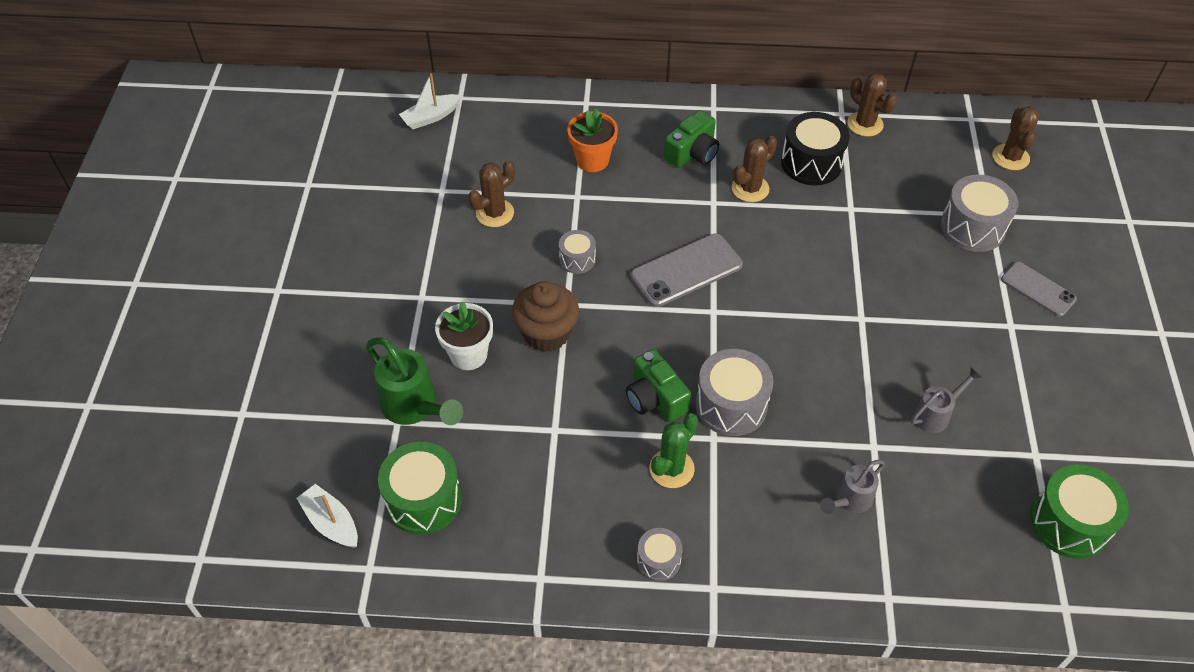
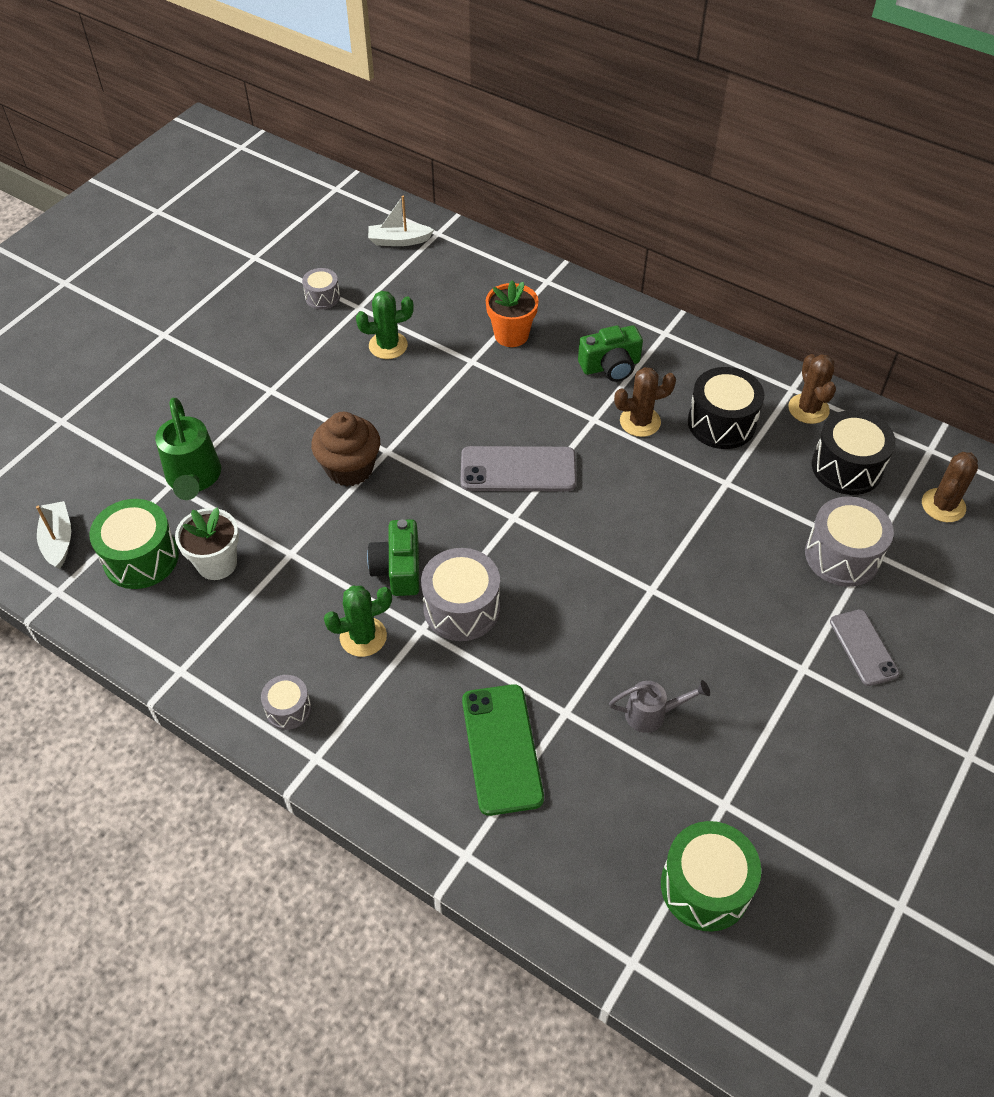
camera: 30 degrees right, 0 degrees up
(468, 355) = (270, 456): white flower pot -> white flower pot (217, 563)
(495, 213) = (388, 345): brown cactus -> green cactus
(577, 259) = (427, 416): grey drum -> grey drum (322, 297)
(849, 500) = (502, 749): grey watering can -> green phone
(925, 158) = (846, 467): none -> black drum

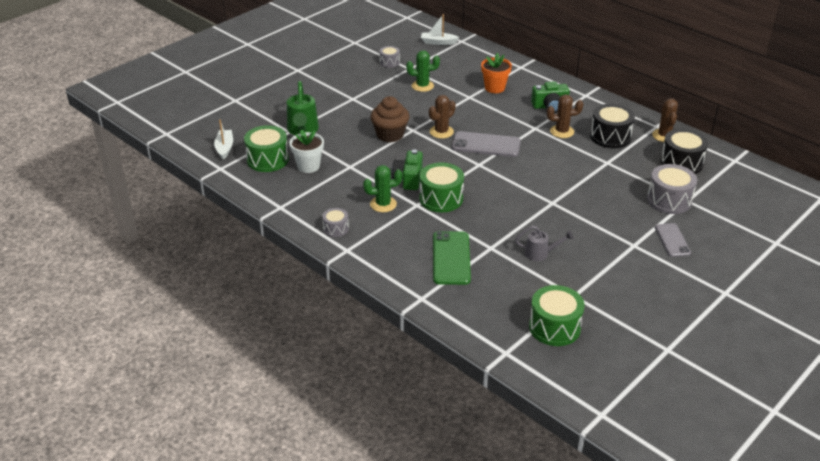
camera: 10 degrees right, 15 degrees down
(461, 608) = (441, 198): grey drum -> green drum
(943, 505) = (736, 185): brown cactus -> brown cactus (441, 132)

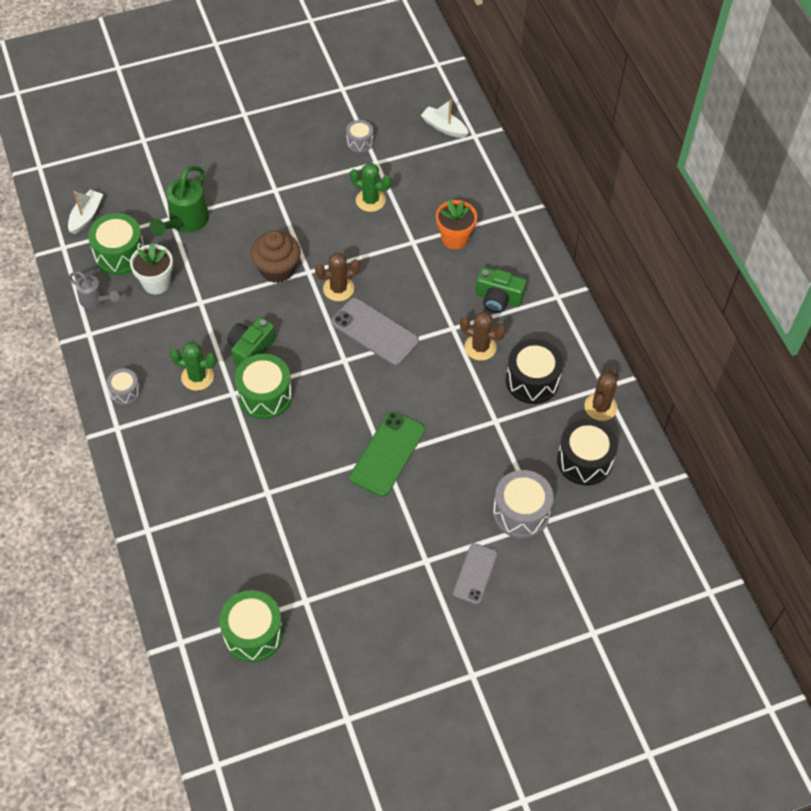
camera: 25 degrees right, 20 degrees up
(451, 258) = (215, 488): green phone -> green phone (387, 454)
(540, 254) = (314, 526): grey watering can -> grey watering can (95, 300)

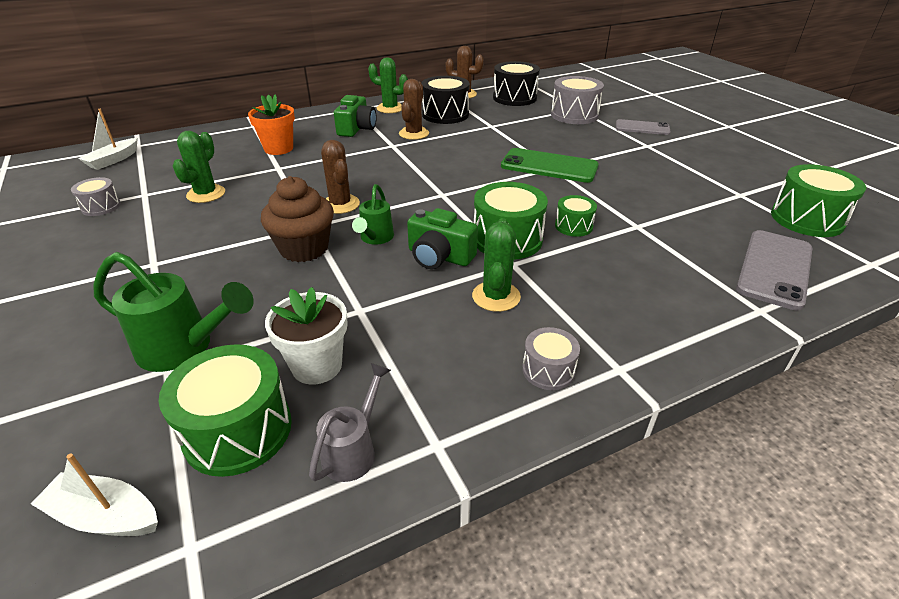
camera: 95 degrees left, 20 degrees down
(275, 445) = (573, 226): none -> green drum
(282, 311) = (375, 238): none -> green watering can
(375, 332) = (401, 180): grey phone -> grey phone (774, 269)
(556, 329) = (390, 108): none -> green cactus

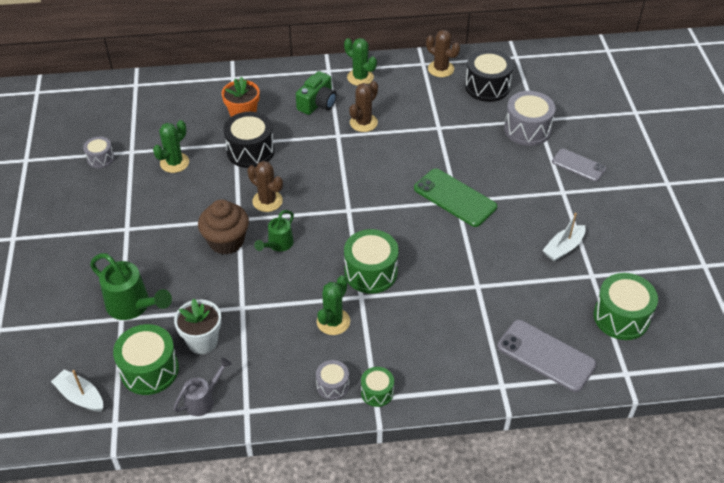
camera: 20 degrees right, 10 degrees up
(113, 160) = (115, 101): white boat -> white boat (563, 248)
(340, 204) = (267, 201): brown cactus -> brown cactus turned 45 degrees counterclockwise
(439, 256) = (314, 275): green camera -> none
(445, 115) = (405, 100): black drum -> black drum (250, 151)
(573, 226) = (428, 272): green drum -> green drum (377, 392)
(774, 269) = (546, 355): grey phone -> grey phone turned 75 degrees clockwise

